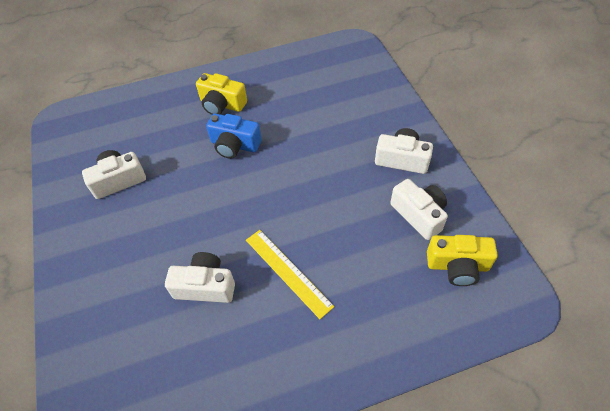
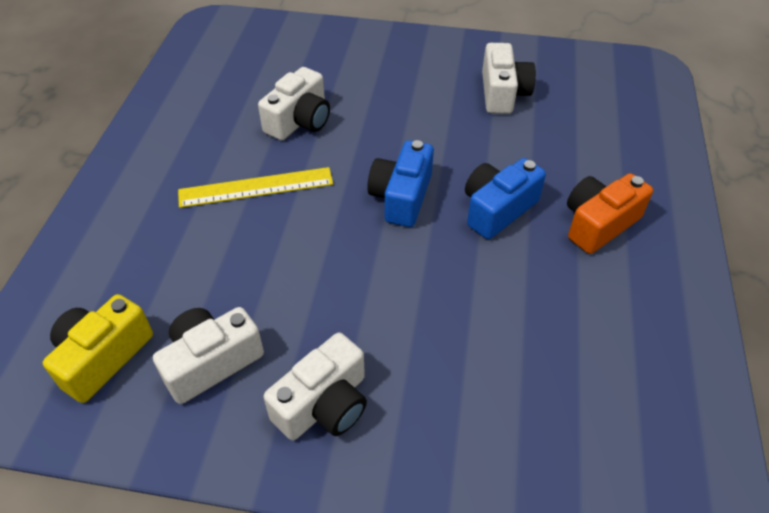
camera: 115 degrees right, 5 degrees down
(222, 104) = (598, 224): yellow camera -> orange camera
(250, 191) = (401, 197): none -> blue camera
(419, 215) = (211, 362): white camera -> white camera turned 150 degrees clockwise

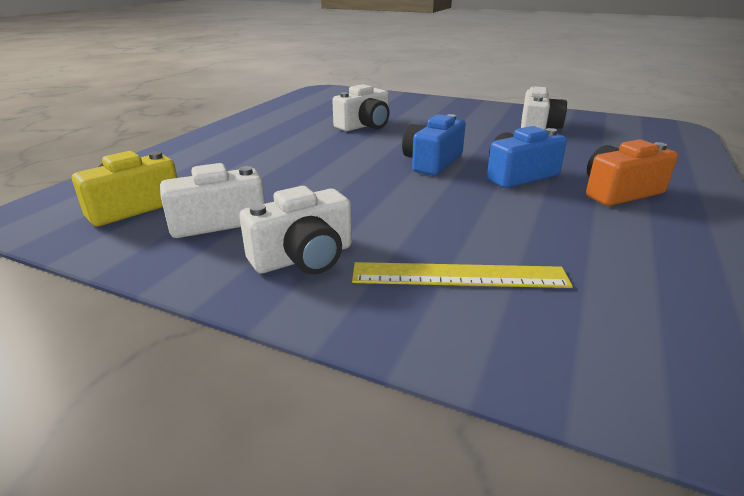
camera: 15 degrees right, 20 degrees down
(256, 187) = (313, 148): yellow ruler -> yellow ruler (459, 276)

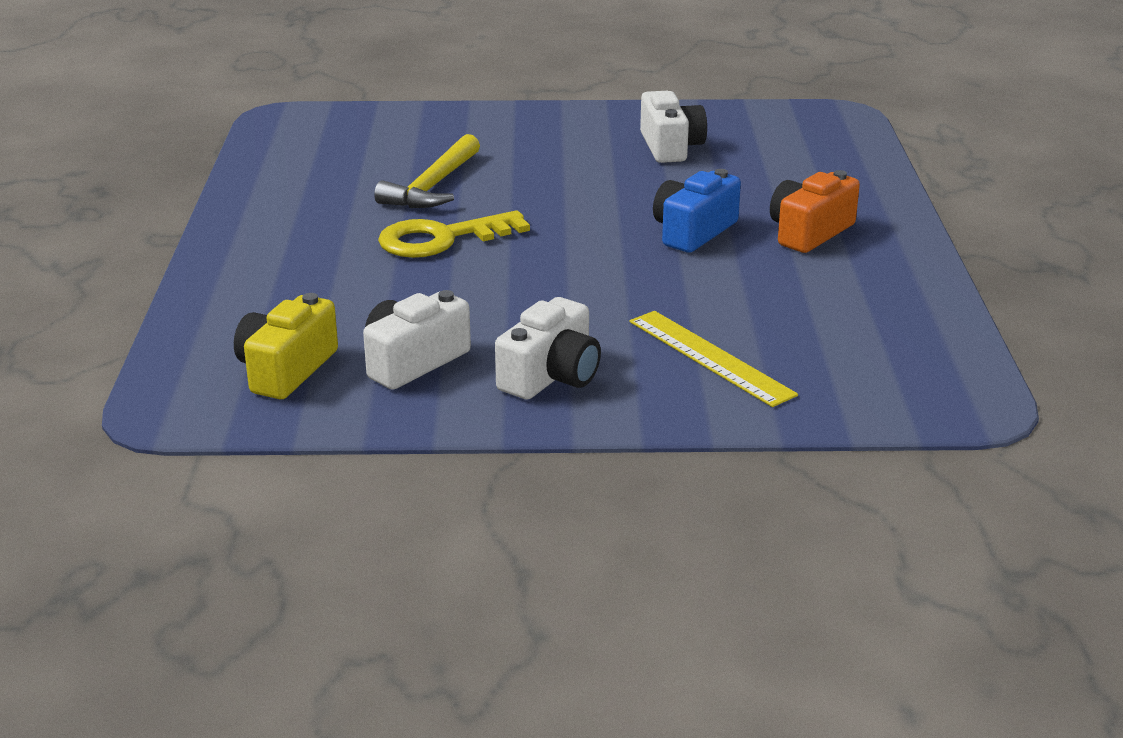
camera: 25 degrees left, 0 degrees up
(336, 151) = (441, 239): none -> yellow key
(364, 125) = (433, 186): white camera -> yellow hammer
(432, 162) = (579, 232): blue camera -> none
(459, 276) = (710, 357): yellow ruler -> yellow ruler turned 75 degrees clockwise

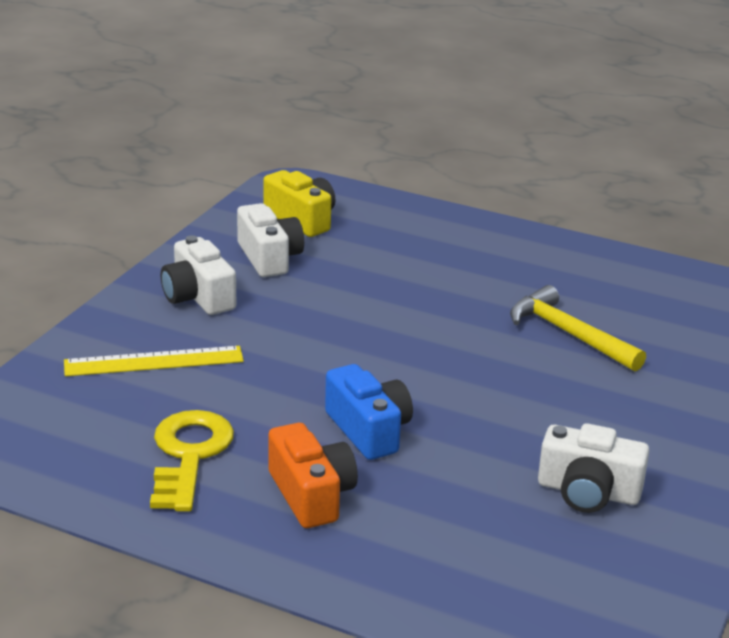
camera: 115 degrees right, 0 degrees up
(441, 239) = (454, 312): yellow key -> yellow key (189, 455)

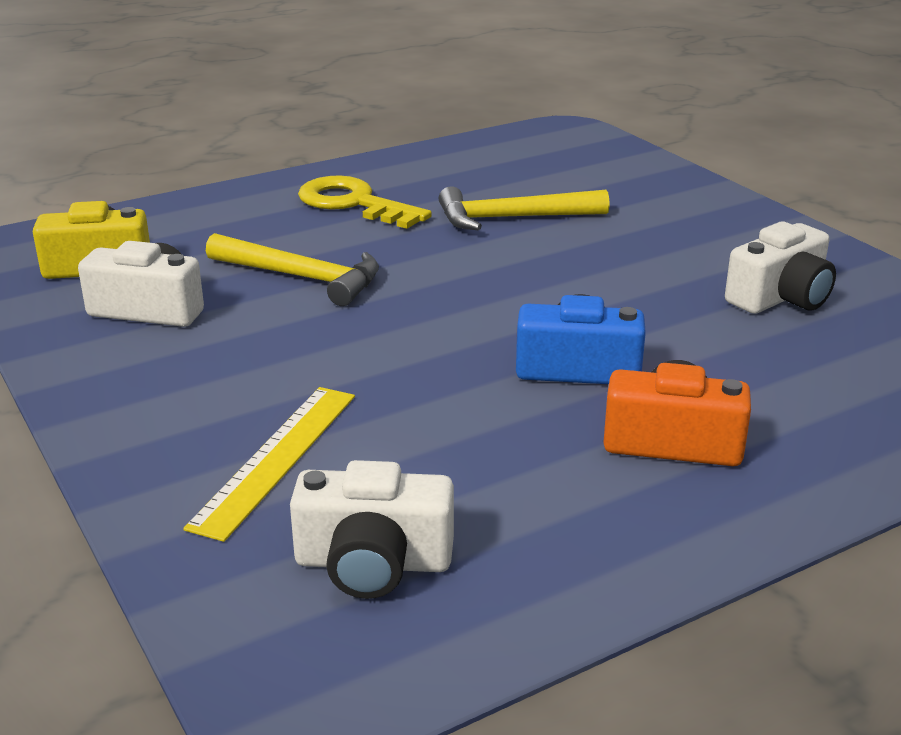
camera: 55 degrees left, 0 degrees up
(189, 455) = (518, 498): yellow key -> yellow key (354, 203)
(198, 297) = (168, 380): white camera -> white camera (373, 563)
(370, 289) = (302, 277): none -> yellow hammer

